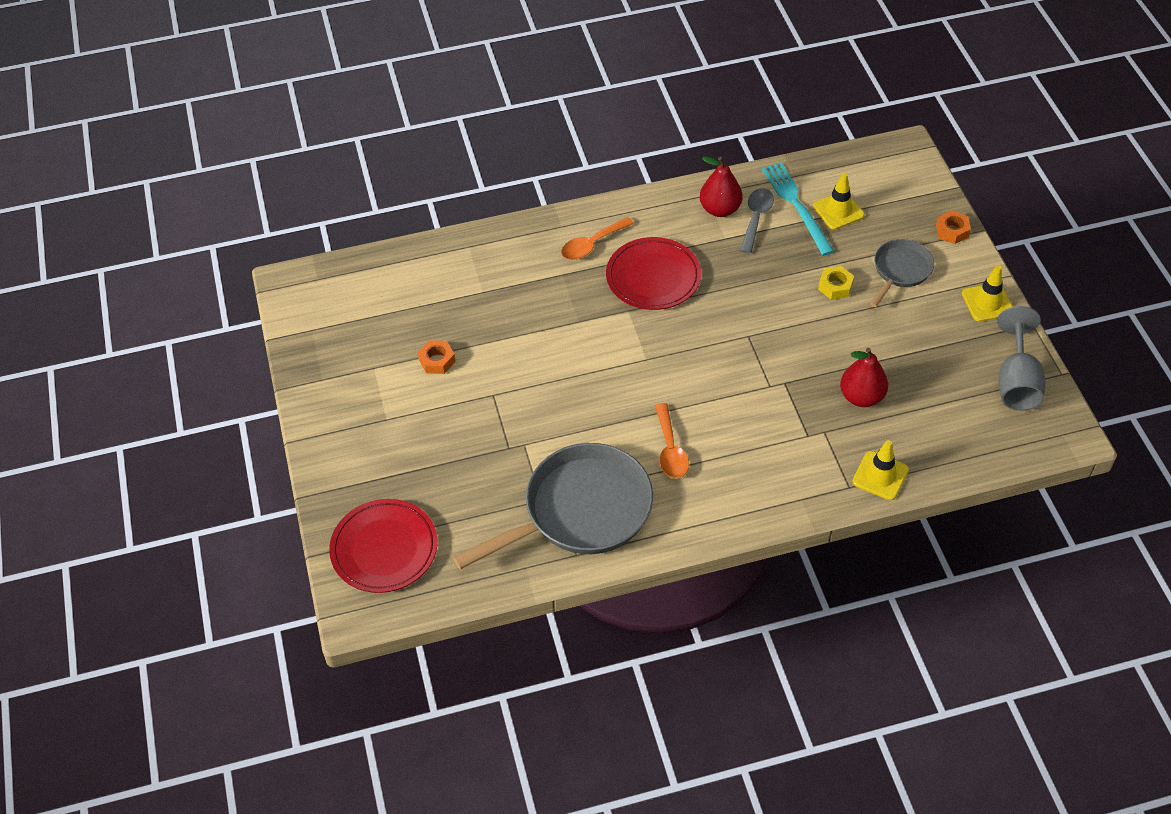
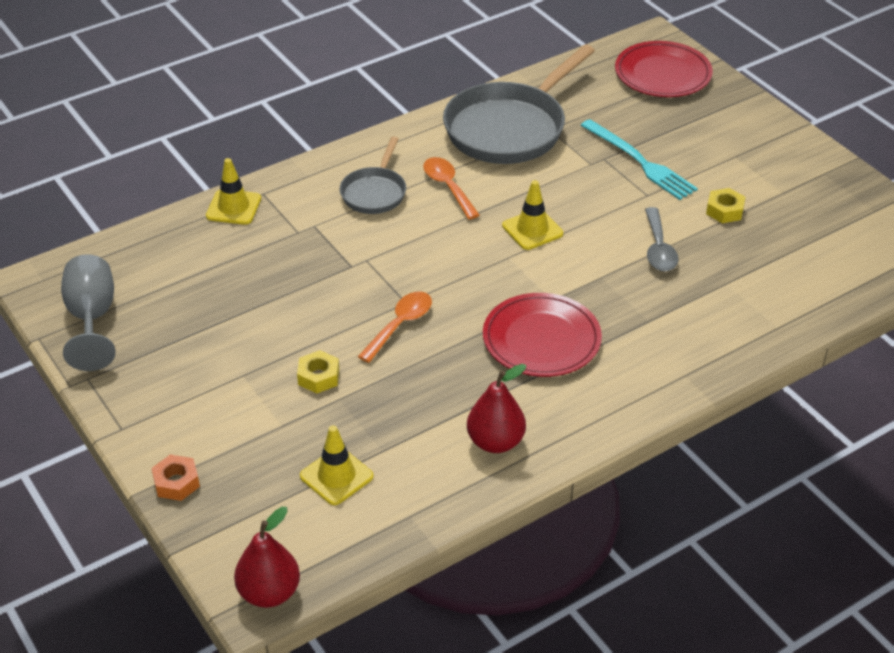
camera: 160 degrees right, 10 degrees down
(437, 361) = (724, 210): orange nut -> yellow nut
(592, 244) = (634, 361): orange spoon -> orange spoon (400, 325)
(756, 218) = (443, 440): grey spoon -> grey spoon (658, 248)
(796, 205) = (395, 471): turquoise fork -> turquoise fork (640, 162)
(861, 397) = (265, 269): red pear -> red pear (269, 593)
(900, 271) = (240, 414): grey pan -> grey pan (374, 192)
(987, 302) = (126, 398): yellow traffic cone -> yellow traffic cone (532, 230)

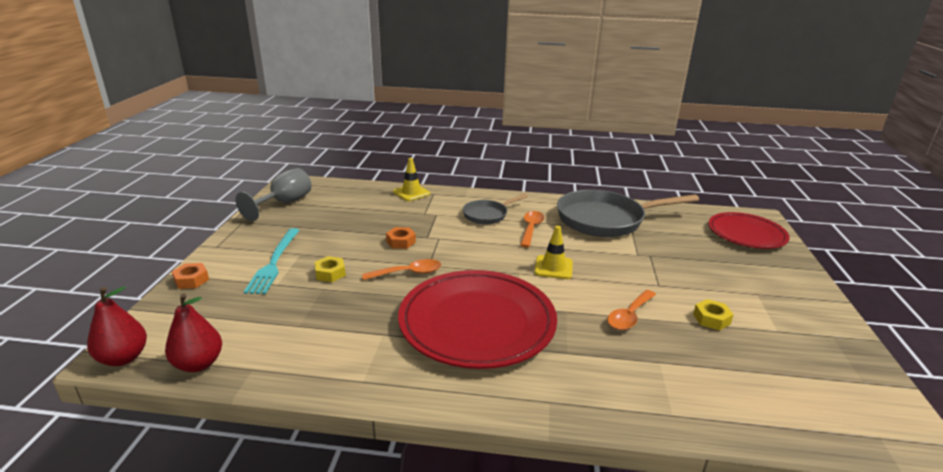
camera: 40 degrees right, 15 degrees down
(332, 290) = (401, 242): none -> orange nut
(336, 476) = (256, 323): yellow traffic cone -> none
(495, 442) = (363, 361): red pear -> red pear (198, 364)
(541, 340) = (477, 323): red plate -> red plate, size x1.60
(640, 162) = (675, 267): turquoise fork -> turquoise fork (274, 262)
(658, 248) = (629, 316): grey spoon -> orange spoon

